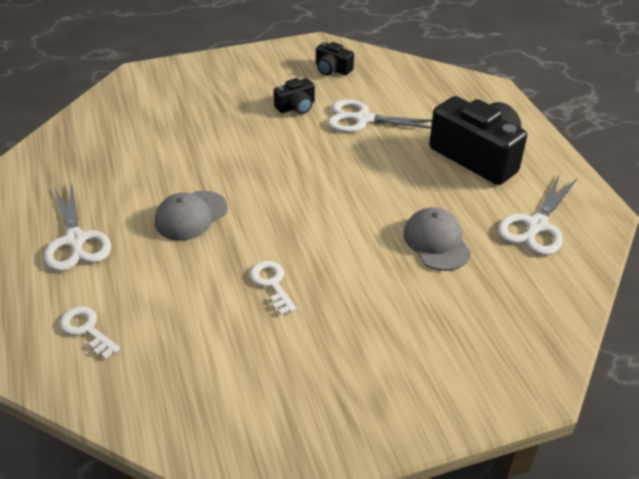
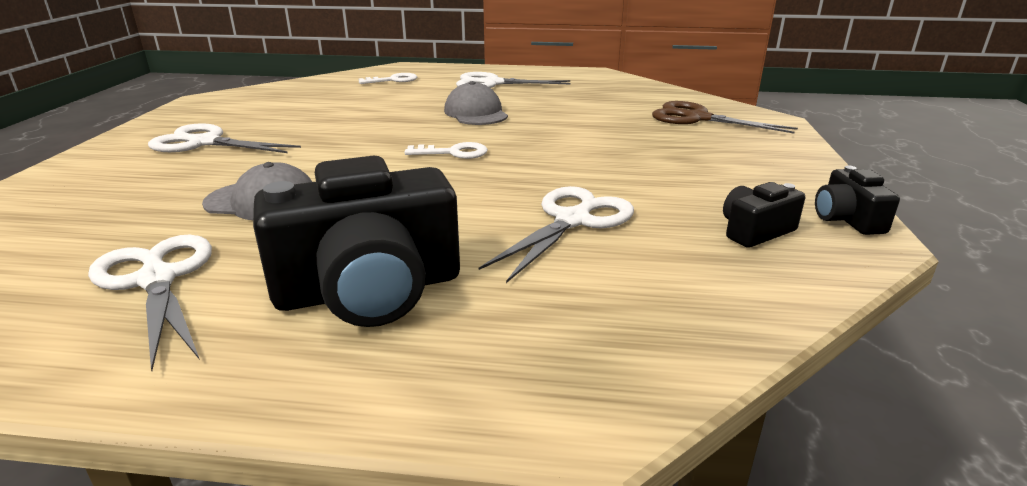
camera: 115 degrees right, 15 degrees down
(148, 103) = (697, 118): none -> brown scissors
(272, 284) = (343, 125): white key -> white key (453, 153)
(296, 107) = (642, 184): black camera -> black camera (847, 219)
(372, 352) = (204, 143): none -> white scissors

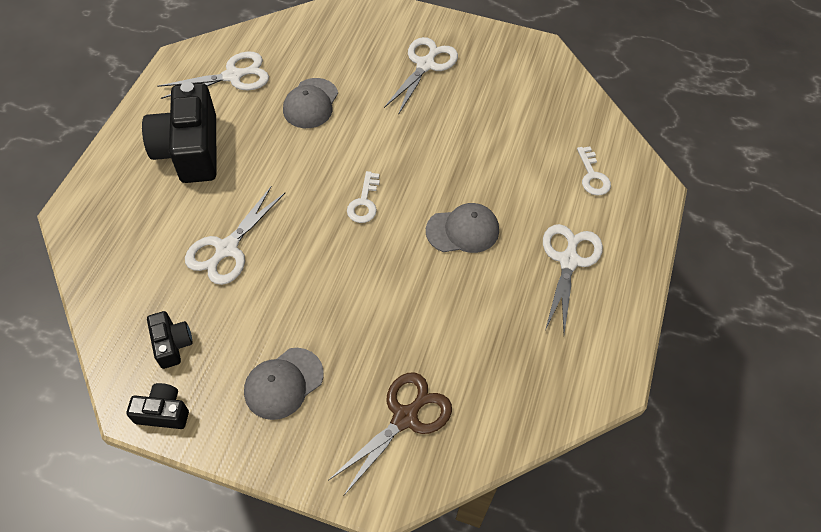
camera: 100 degrees right, 30 degrees up
(573, 220) = (226, 249): white scissors -> white scissors turned 75 degrees clockwise
(725, 163) = (283, 383): none -> grey cap

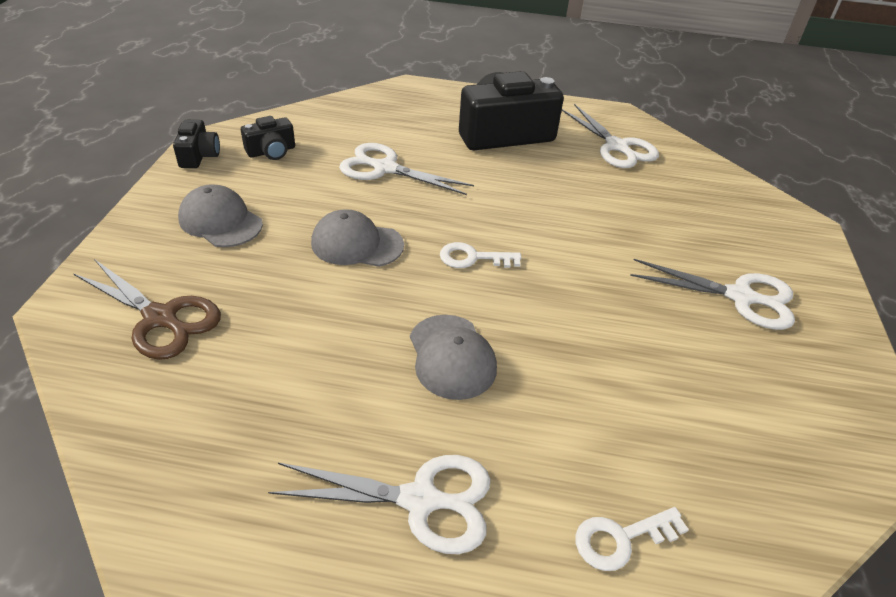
camera: 80 degrees right, 15 degrees down
(311, 103) = (608, 202): grey cap -> grey cap (357, 244)

